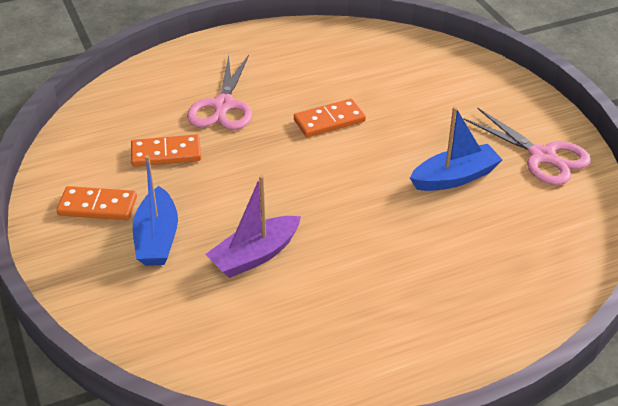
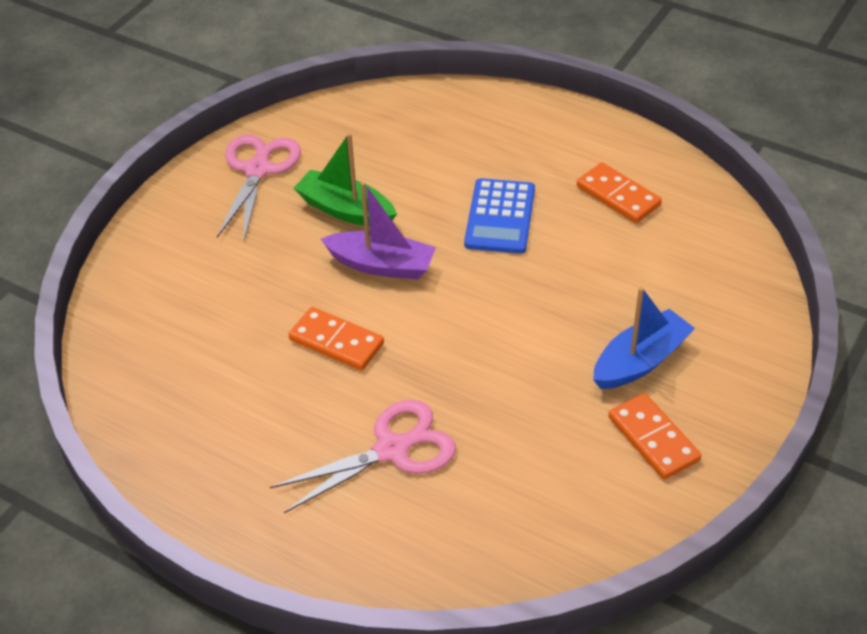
camera: 125 degrees left, 5 degrees up
(166, 153) = (522, 442): orange domino -> orange domino (618, 196)
(255, 255) = (585, 282): purple boat -> purple boat (381, 265)
(369, 250) = (500, 217): none -> blue calculator
(455, 177) = (346, 210): blue boat -> green boat

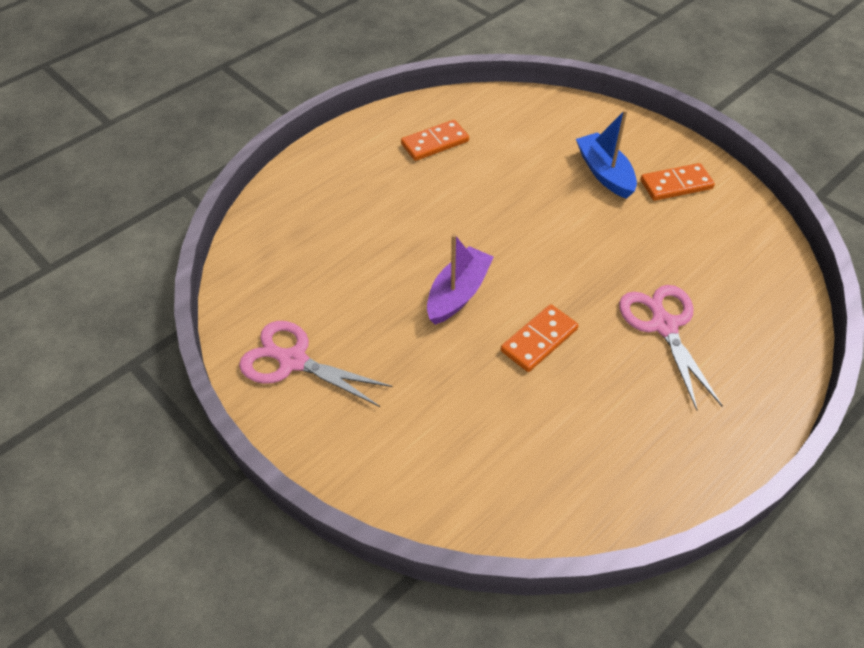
camera: 75 degrees left, 5 degrees up
(346, 210) = (379, 305): green boat -> none
(500, 217) = (430, 210): blue calculator -> none

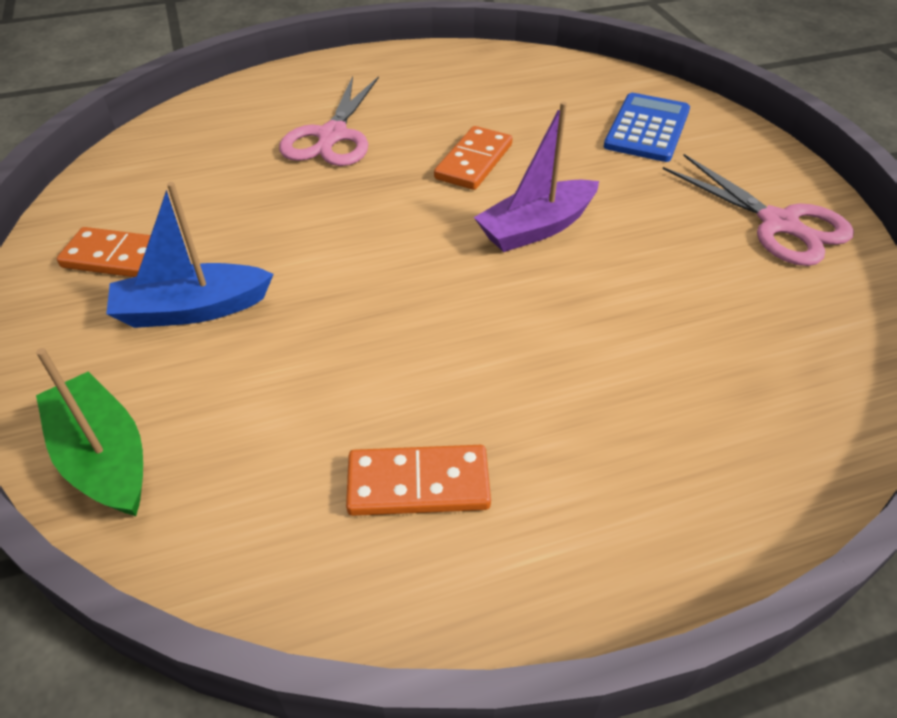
camera: 155 degrees left, 5 degrees down
(422, 441) = (647, 128): none -> blue calculator
(539, 340) = (473, 161): orange domino -> orange domino turned 45 degrees counterclockwise
(566, 110) = (104, 458): none -> green boat
(604, 173) = (192, 309): blue boat -> blue boat turned 75 degrees clockwise

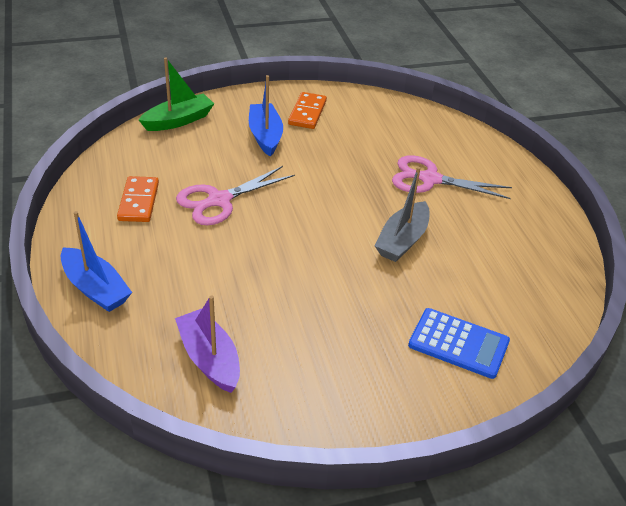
camera: 90 degrees right, 5 degrees down
(473, 161) = (402, 240): orange domino -> grey boat
(536, 228) = (324, 262): purple boat -> purple boat (209, 359)
(696, 508) = (95, 288): none -> blue boat
(778, 224) = (323, 393): pink scissors -> pink scissors (219, 200)

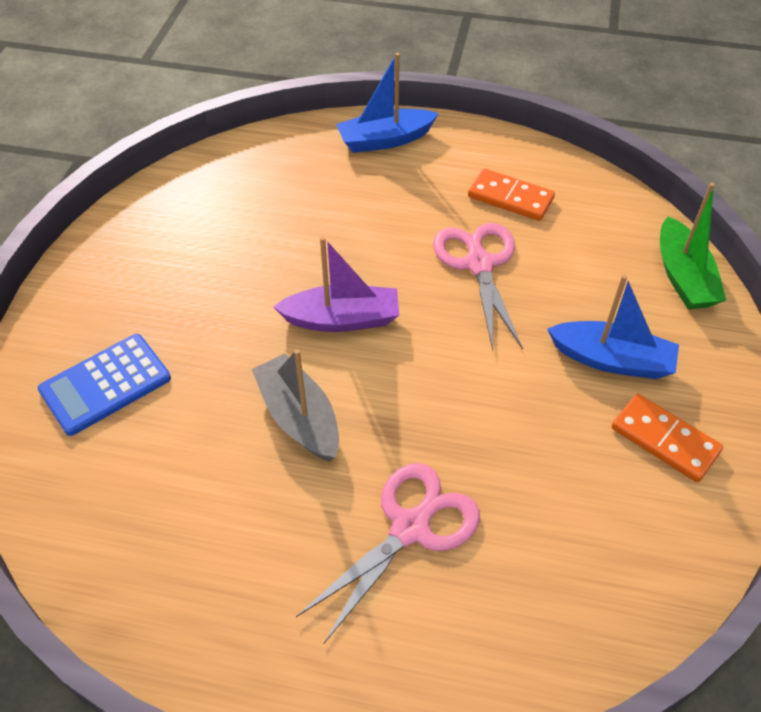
camera: 120 degrees right, 10 degrees up
(209, 359) = (242, 188): purple boat -> purple boat (342, 319)

